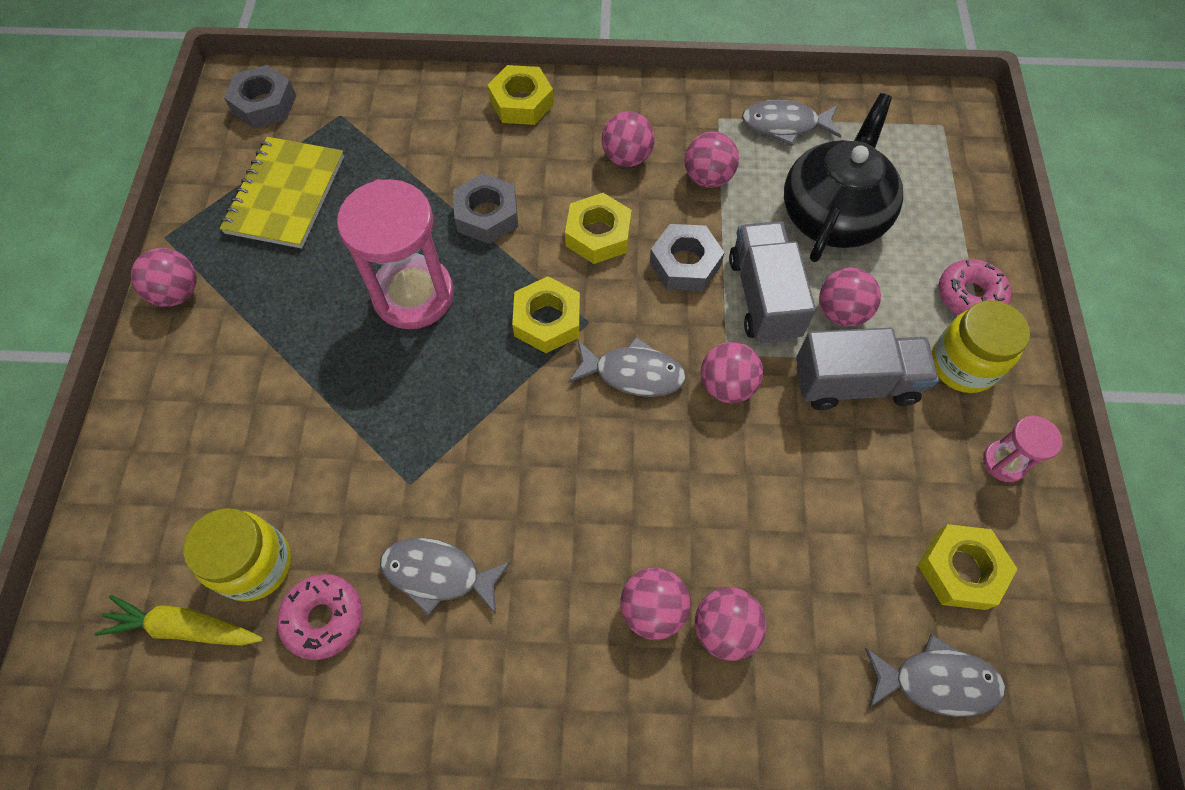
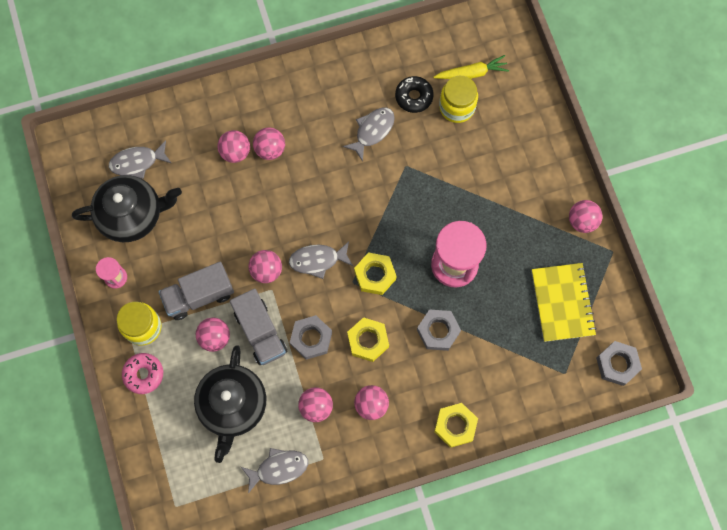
camera: 160 degrees right, 10 degrees up
(324, 618) = (414, 97): pink donut -> black donut
(438, 574) = (372, 131): grey fish -> grey fish turned 45 degrees counterclockwise
(960, 570) = (132, 215): yellow nut -> black teapot

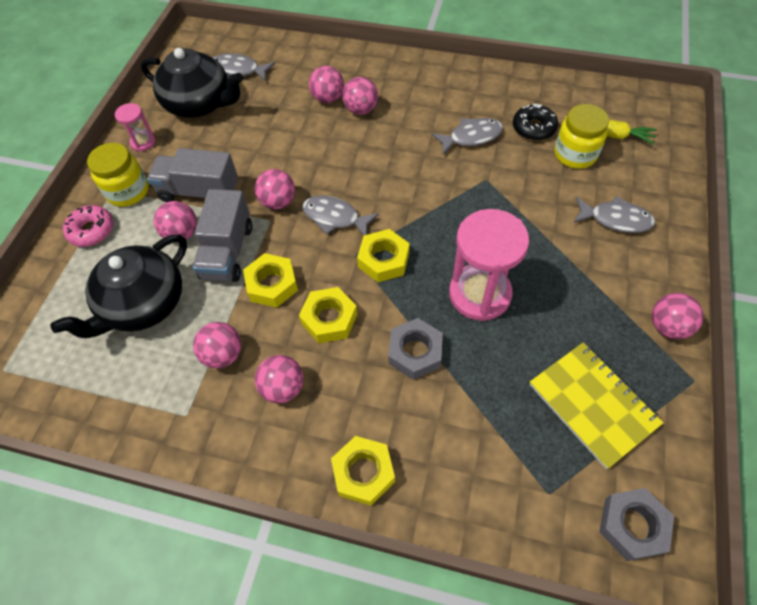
camera: 35 degrees right, 15 degrees down
(278, 468) = (132, 396): grey fish -> grey fish (615, 219)
(311, 338) = (272, 284): grey nut -> yellow nut
(562, 303) = (592, 404): yellow notebook -> yellow notebook turned 60 degrees counterclockwise

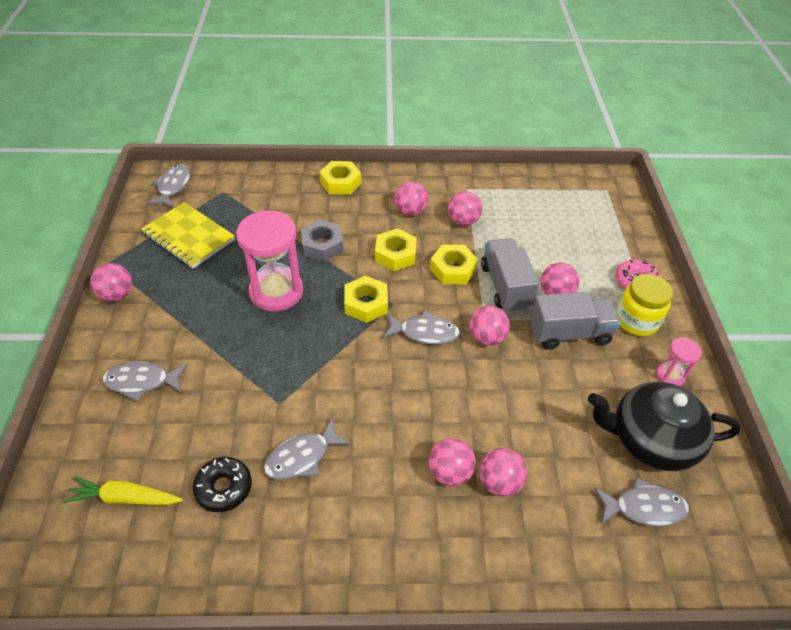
camera: 160 degrees right, 10 degrees down
(143, 304) = (544, 239): black teapot -> none
(575, 154) = (174, 456): yellow jar -> none
(632, 526) = (173, 187): grey nut -> grey fish

